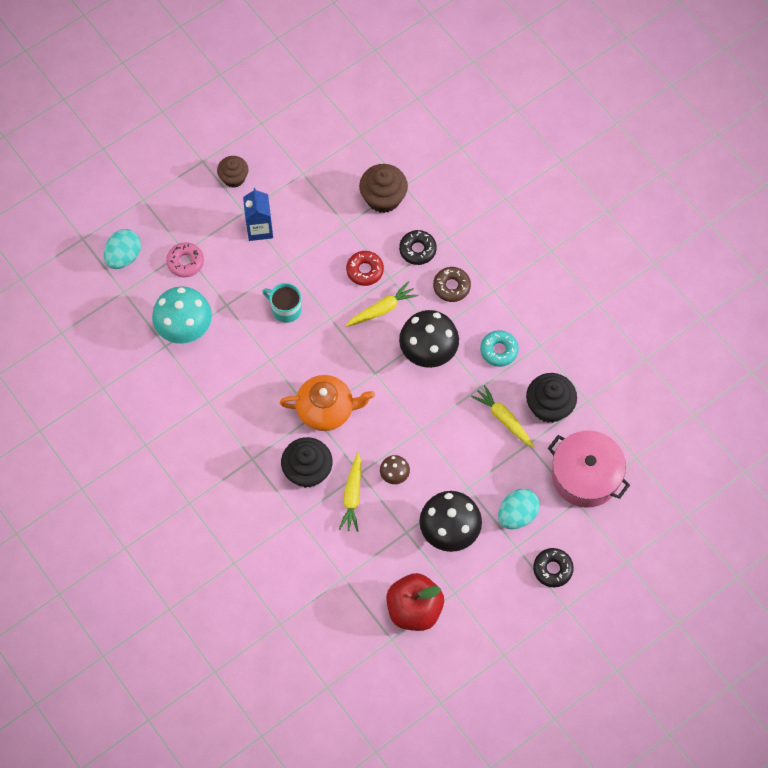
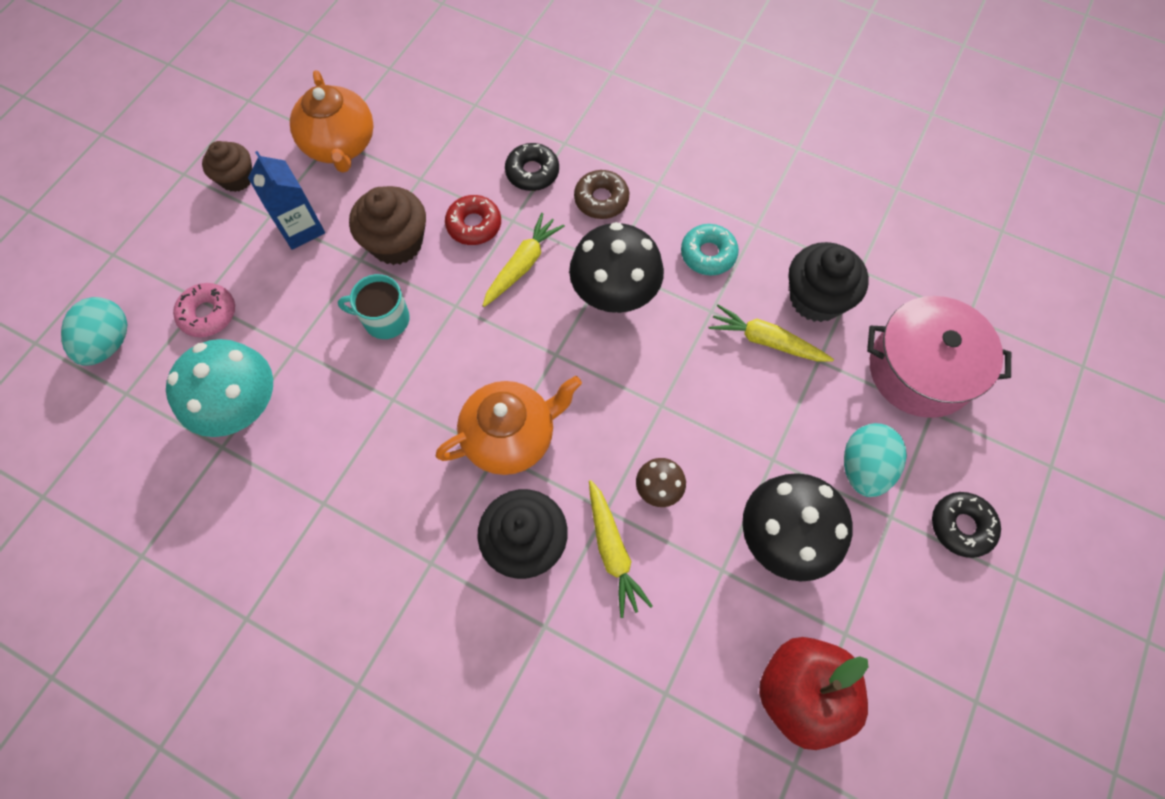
camera: 25 degrees left, 0 degrees up
(306, 180) = (340, 145): none -> orange teapot
(383, 198) = (455, 128): brown cupcake -> brown cupcake (396, 243)

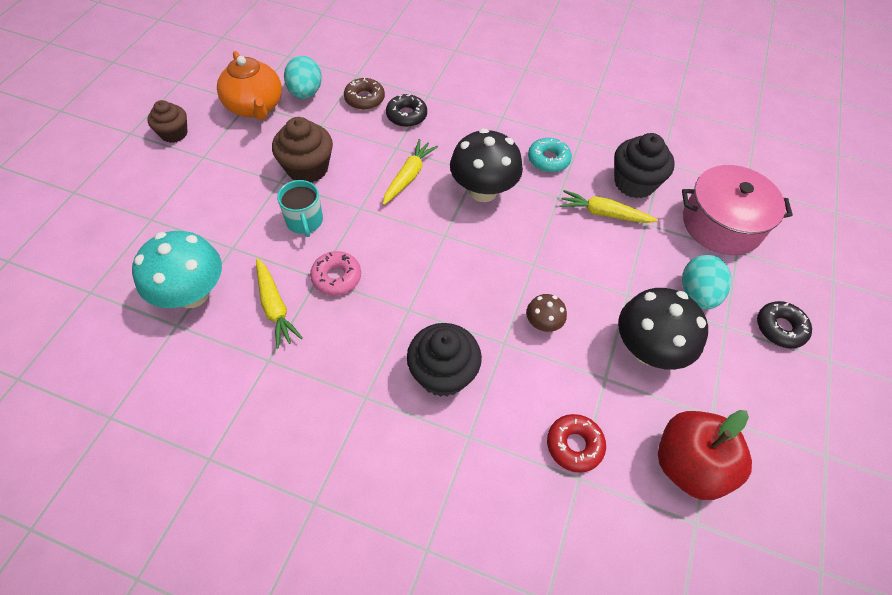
camera: 10 degrees left, 10 degrees down
(109, 343) = (73, 256): turquoise egg -> turquoise egg (305, 93)
(208, 314) = (157, 228): pink donut -> pink donut (336, 277)
(301, 228) = (229, 164): blue carton -> none
(385, 319) = (304, 221): turquoise mug -> turquoise mug turned 105 degrees counterclockwise
(474, 225) = (367, 152): red donut -> red donut (574, 445)
(510, 437) = (418, 296): orange teapot -> none
(601, 199) = (461, 130): brown donut -> brown donut (364, 99)
(612, 551) = (515, 373): yellow carrot -> yellow carrot (275, 307)

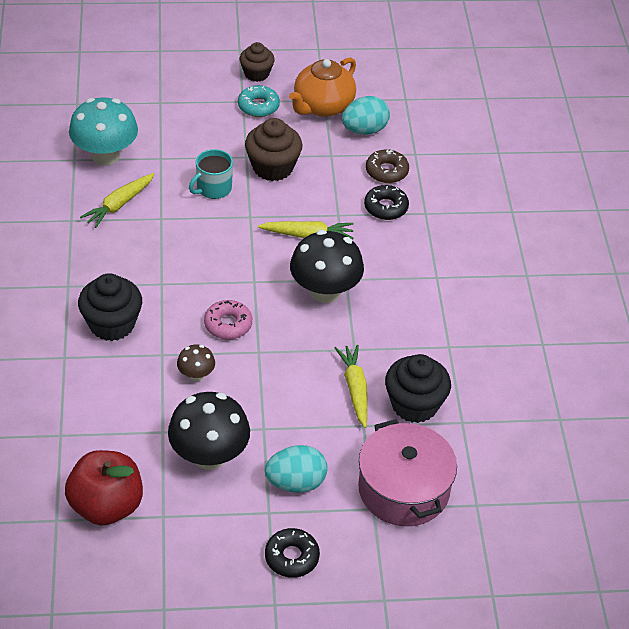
camera: 65 degrees right, 10 degrees down
(336, 277) = (168, 229): pink donut -> pink donut (228, 324)
(548, 160) = (400, 328): turquoise donut -> turquoise donut (258, 106)
(574, 445) = (88, 425): red donut -> none

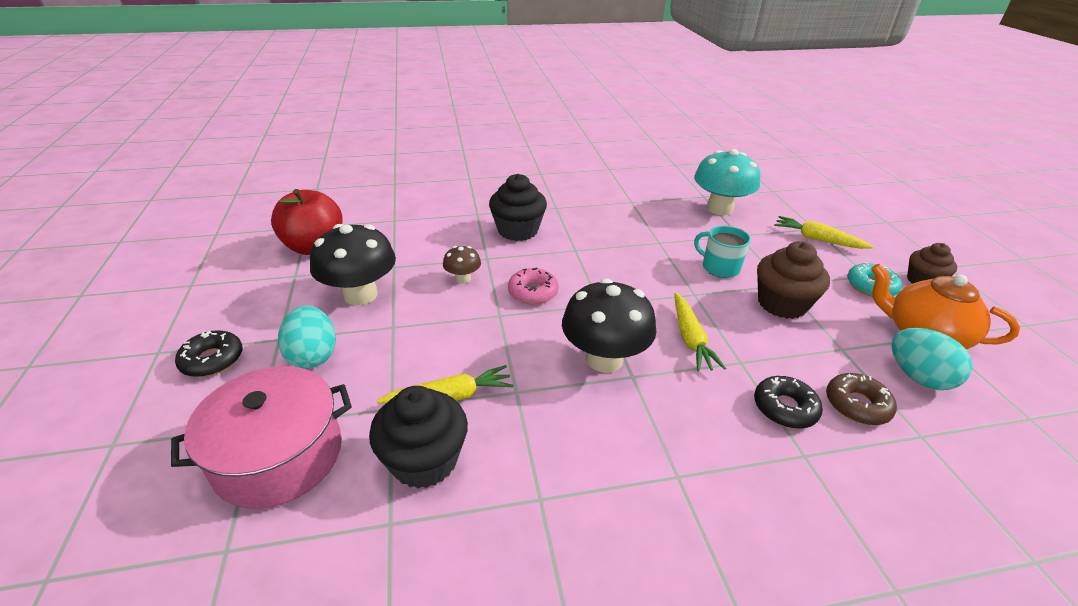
camera: 85 degrees right, 10 degrees down
(119, 205) = (663, 220): yellow carrot -> yellow carrot (817, 239)

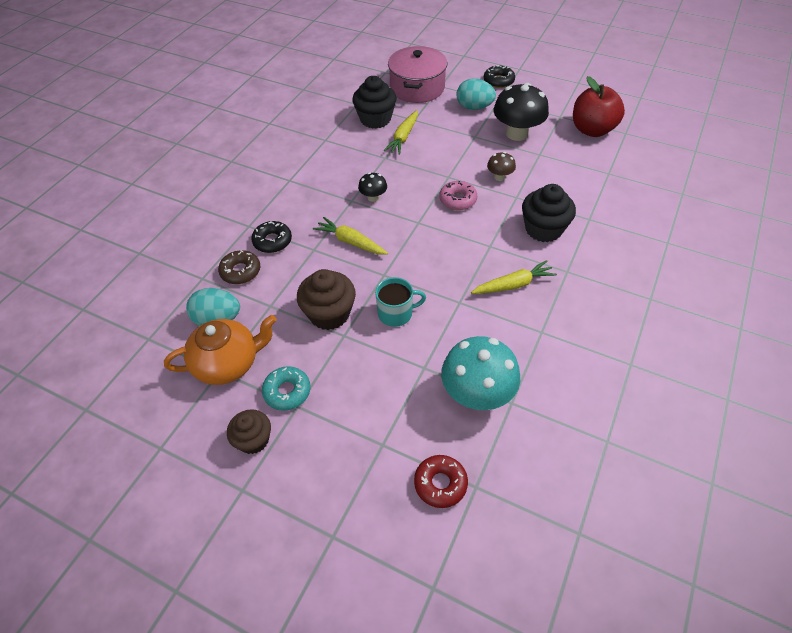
camera: 130 degrees right, 15 degrees up
(604, 359) = (373, 197): black mushroom -> black mushroom, size x0.49
(793, 201) = (440, 483): none -> red donut
(817, 239) = (366, 425): yellow carrot -> yellow carrot (513, 285)

